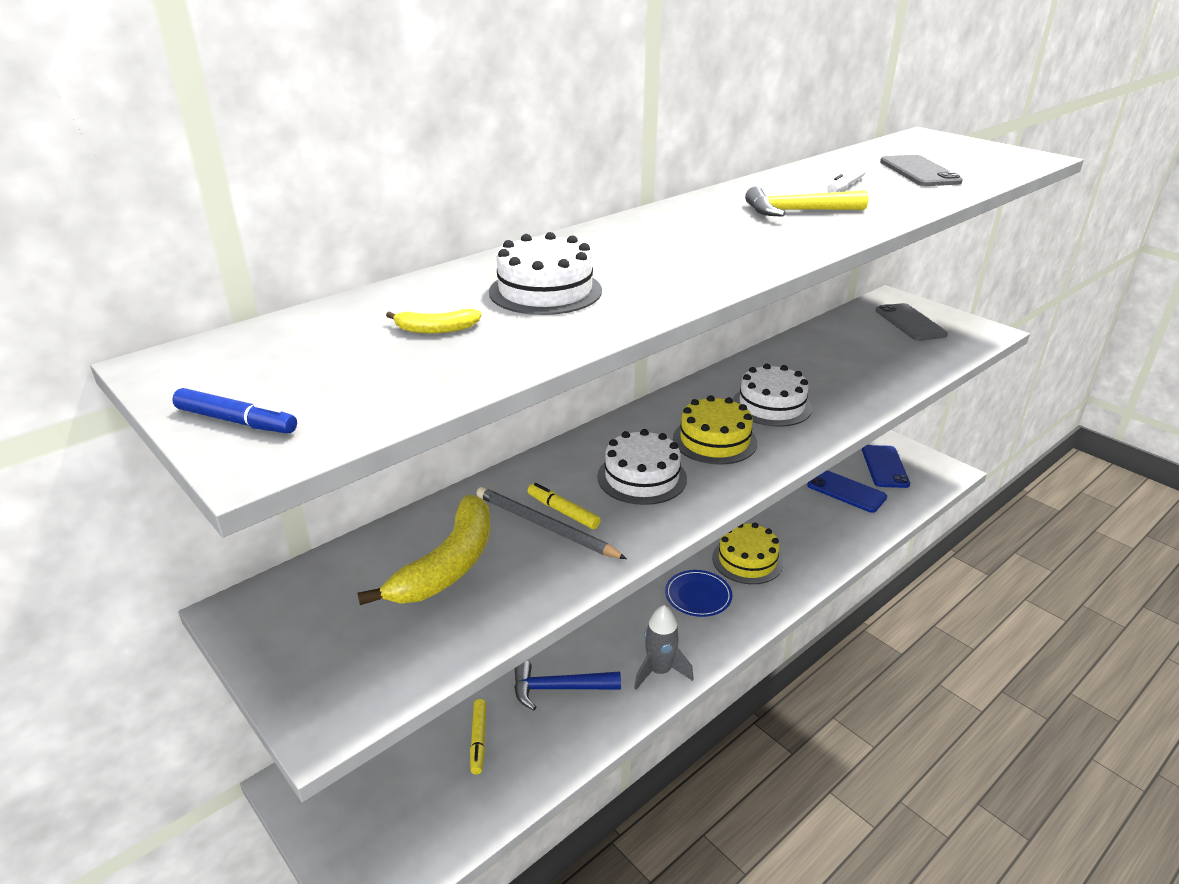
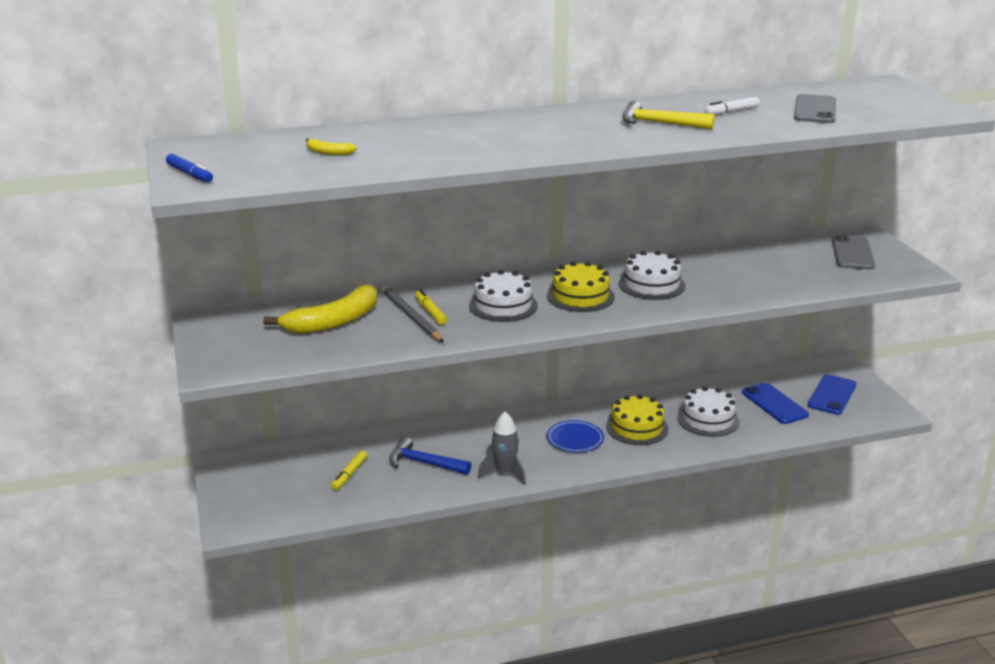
camera: 25 degrees right, 5 degrees down
(545, 291) = (414, 144): white cake -> white cake (708, 419)

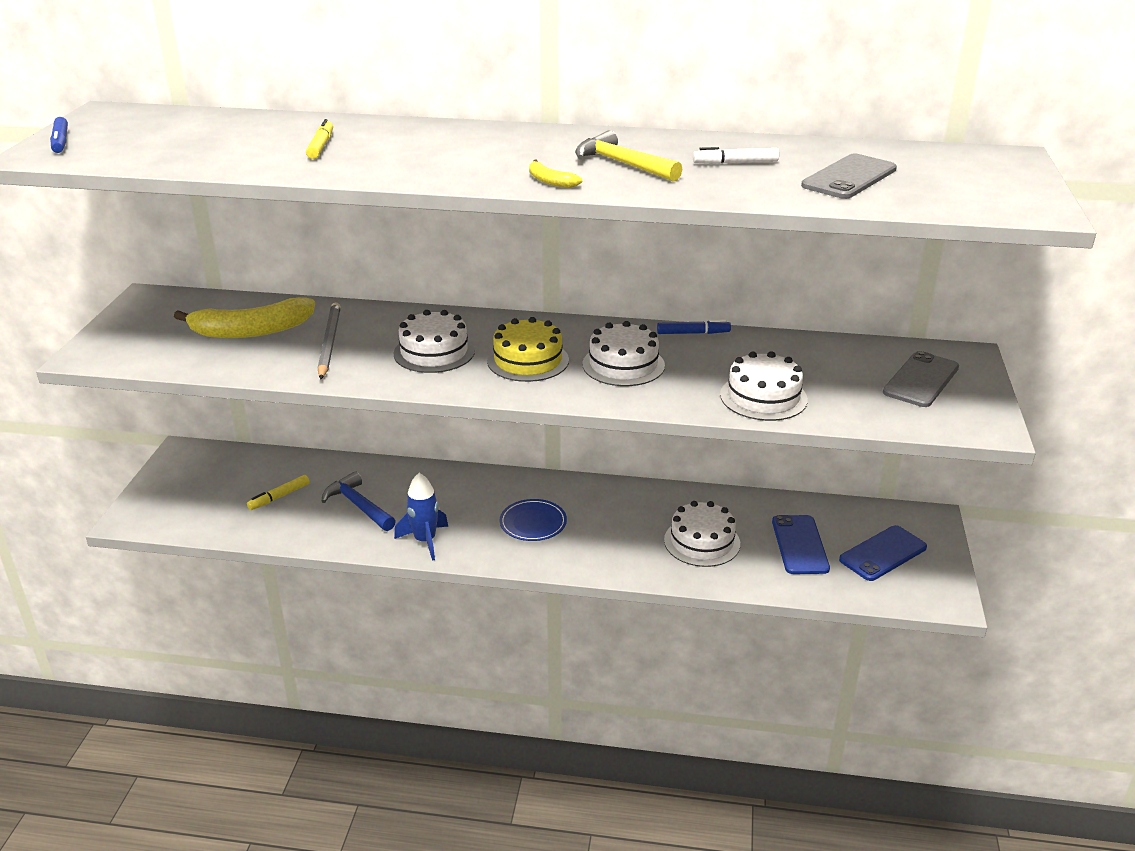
camera: 25 degrees right, 5 degrees up
(328, 152) = (220, 140): yellow banana -> yellow banana (550, 181)
(430, 312) = (354, 342): yellow marker -> yellow marker (321, 146)
(504, 473) = (425, 541): grey rocket -> blue rocket
(637, 427) = (612, 529): yellow cake -> none
(674, 254) = (693, 333): none -> blue marker
(768, 285) = (763, 397): none -> white cake

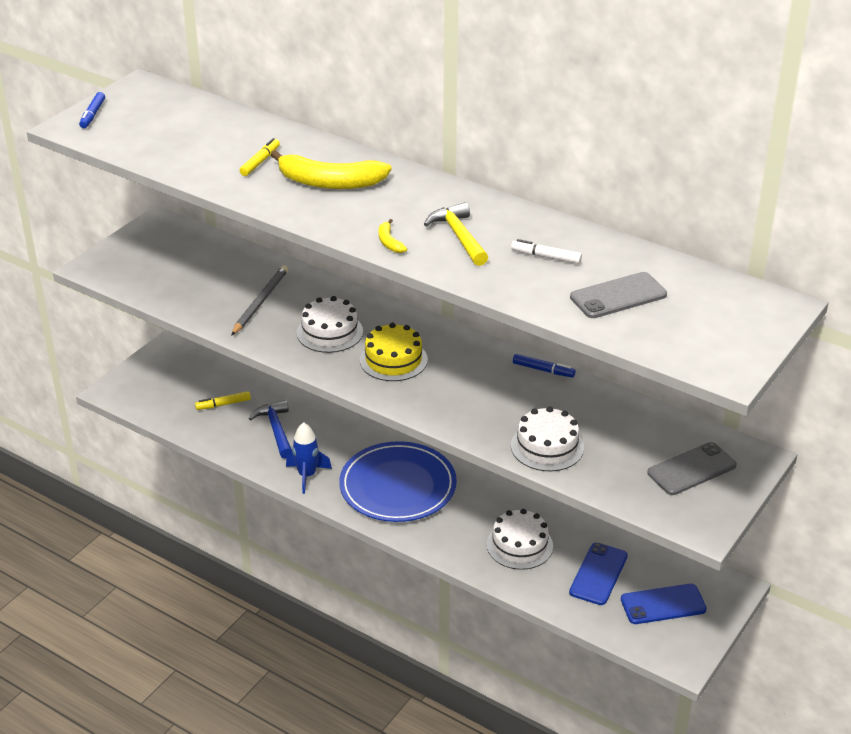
camera: 25 degrees right, 5 degrees up
(251, 331) = (212, 275): yellow banana -> yellow banana (329, 182)
(533, 523) = (398, 486): blue plate -> blue plate, size x2.03
(623, 365) = (463, 385): white cake -> none

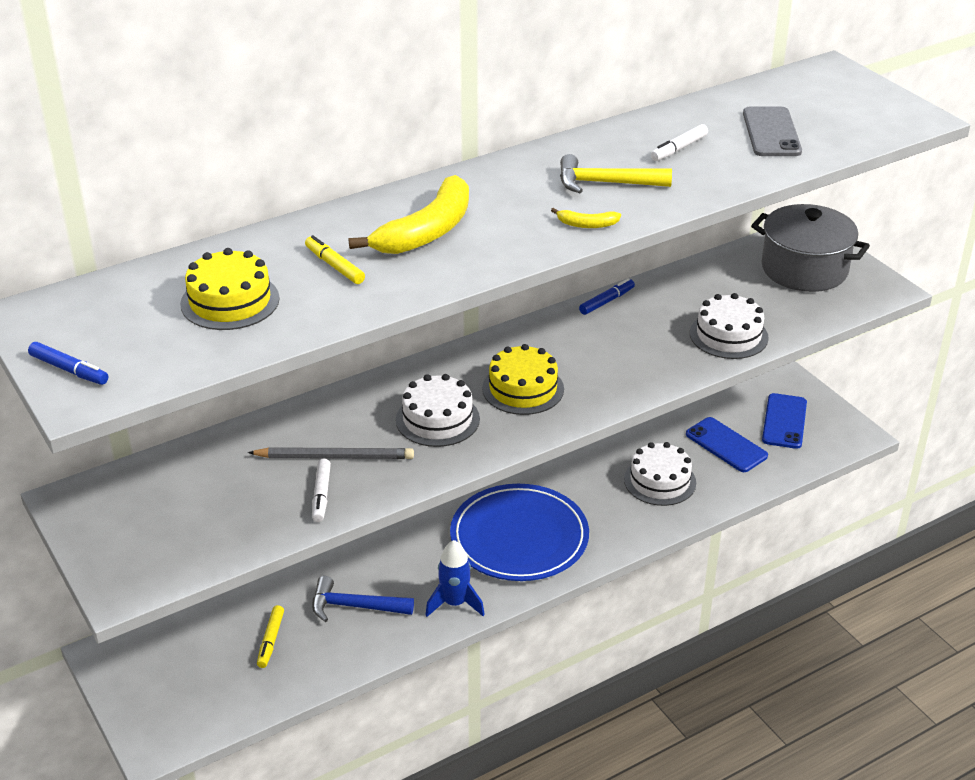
camera: 65 degrees left, 0 degrees up
(194, 140) = (230, 301): none -> yellow cake
(218, 310) = (321, 495): none -> white marker
(260, 302) = (334, 457): grey pencil -> grey pencil turned 135 degrees clockwise
(692, 469) = (804, 269): grey phone -> grey pot

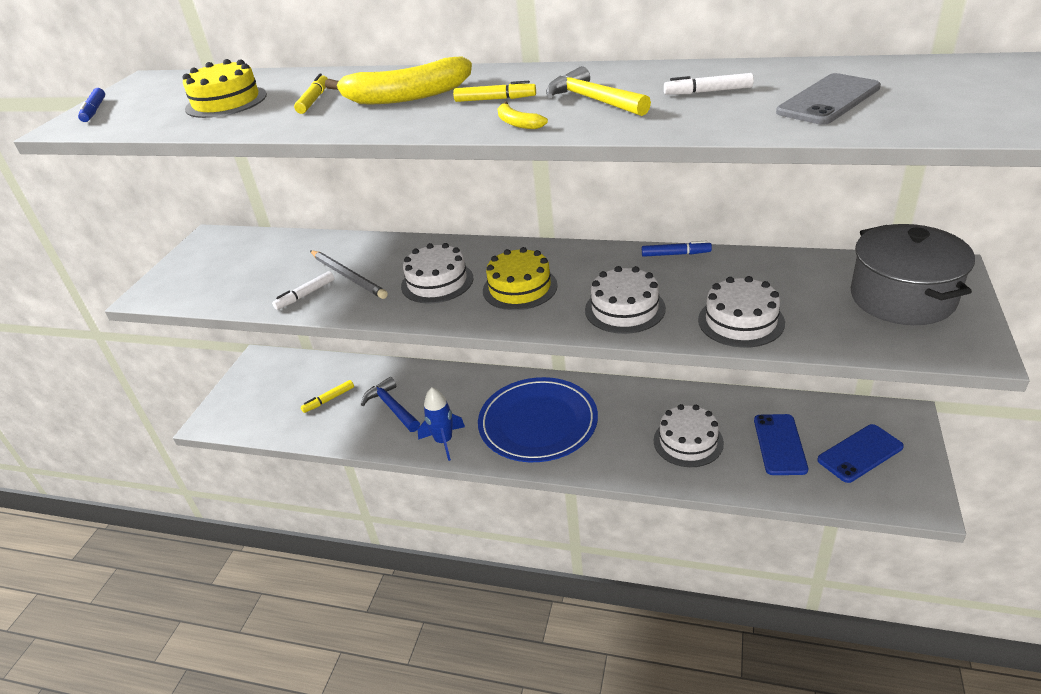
camera: 50 degrees right, 0 degrees up
(520, 208) = (495, 99): none -> yellow marker
(635, 365) = (625, 309): none -> white cake

